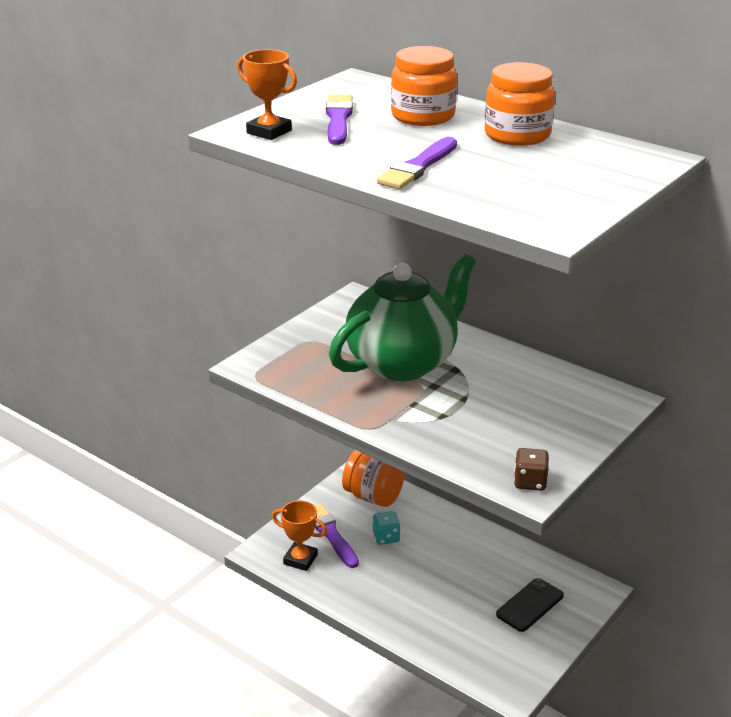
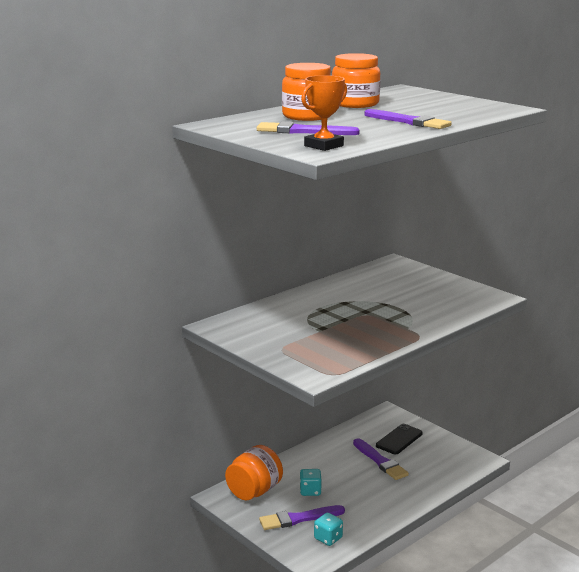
camera: 80 degrees left, 10 degrees down
(300, 559) = (328, 538): orange trophy -> turquoise dice
(403, 363) = (329, 318): green teapot -> none
(469, 590) = (380, 461): none -> purple brush
(529, 605) = (399, 439): black phone -> black phone turned 75 degrees clockwise
(530, 482) = (486, 296): brown dice -> none

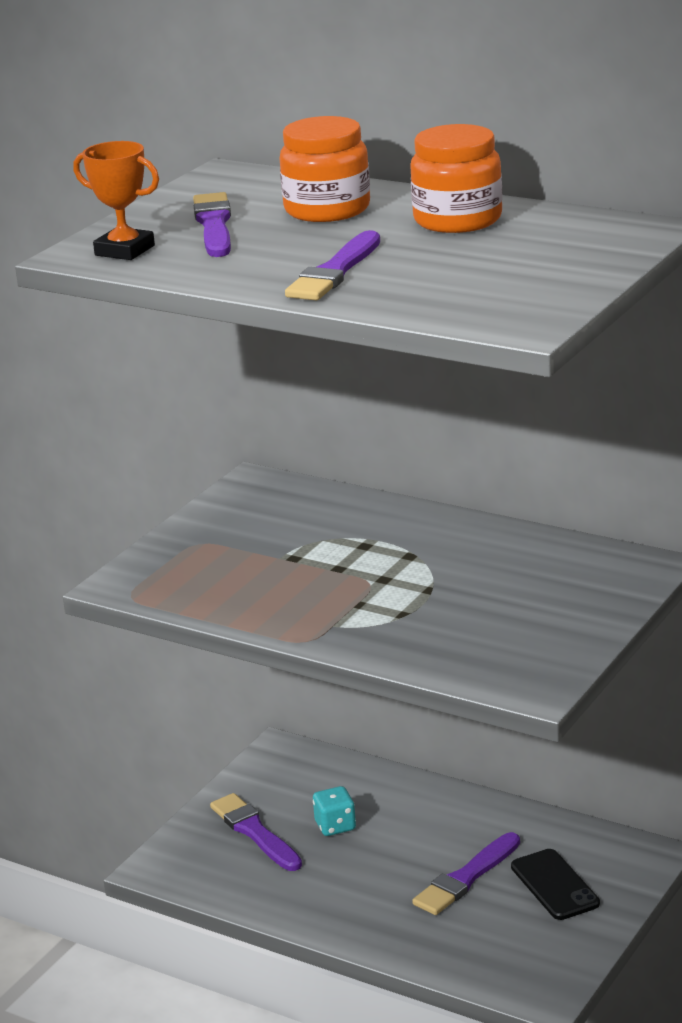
camera: 75 degrees right, 5 degrees up
(254, 491) = (308, 775): orange jar -> none
(328, 538) = (216, 870): turquoise dice -> none
(399, 439) = (555, 885): black phone -> black phone turned 45 degrees clockwise

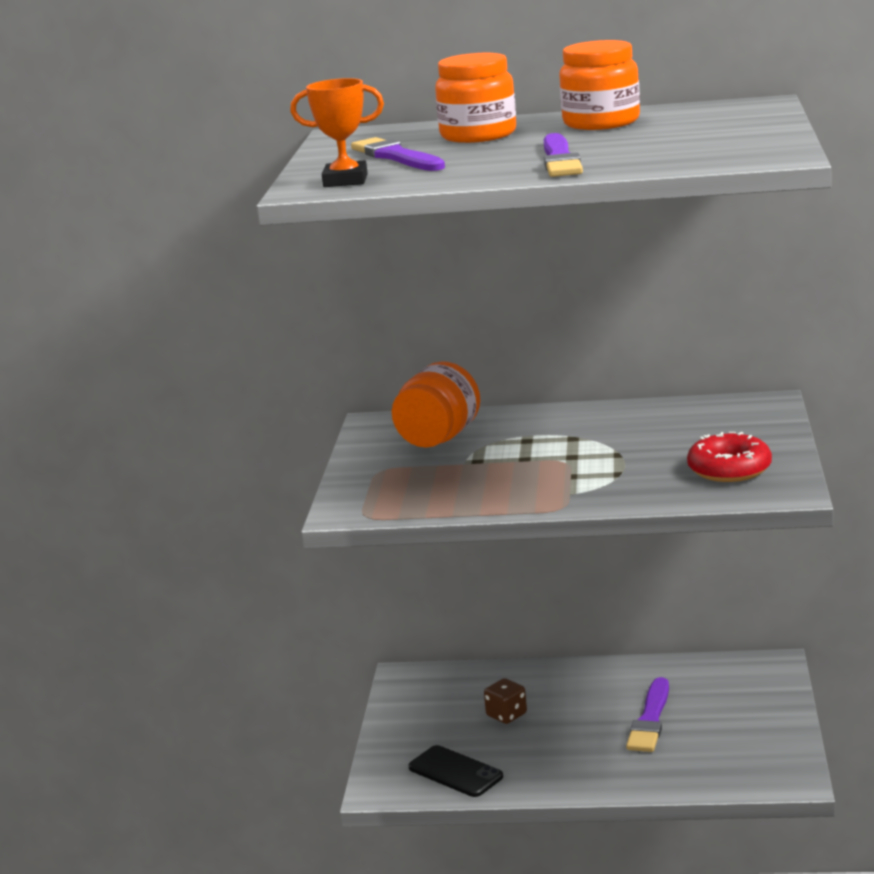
camera: 25 degrees left, 5 degrees down
(255, 832) = (442, 738): purple brush -> none
(288, 519) = (439, 438): none -> orange jar
(335, 826) = (506, 715): turquoise dice -> brown dice
(512, 641) = (729, 469): none -> red donut
(555, 885) = (724, 704): black phone -> black phone (455, 772)

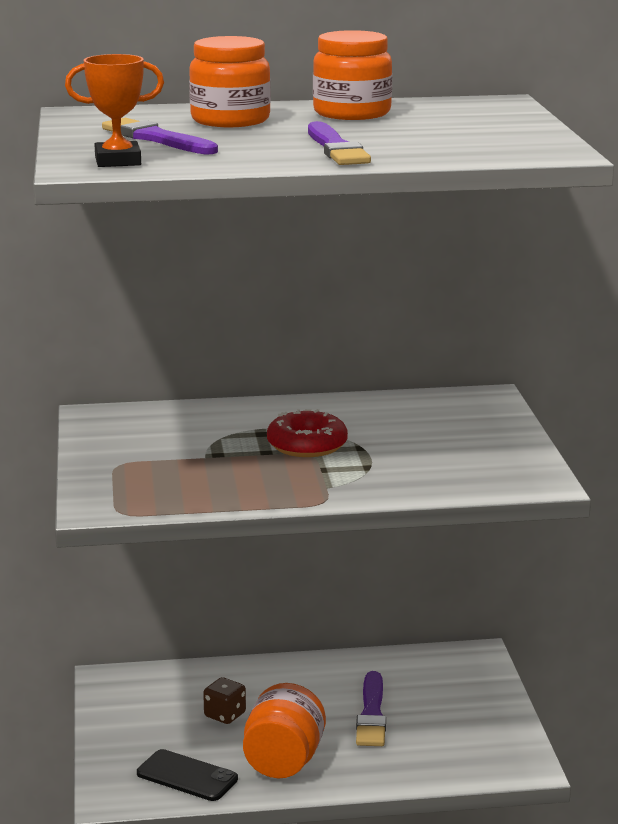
camera: 15 degrees left, 0 degrees up
(439, 438) = (168, 431): orange jar -> orange jar (283, 762)
(729, 469) = (477, 461): red donut -> red donut (307, 445)

